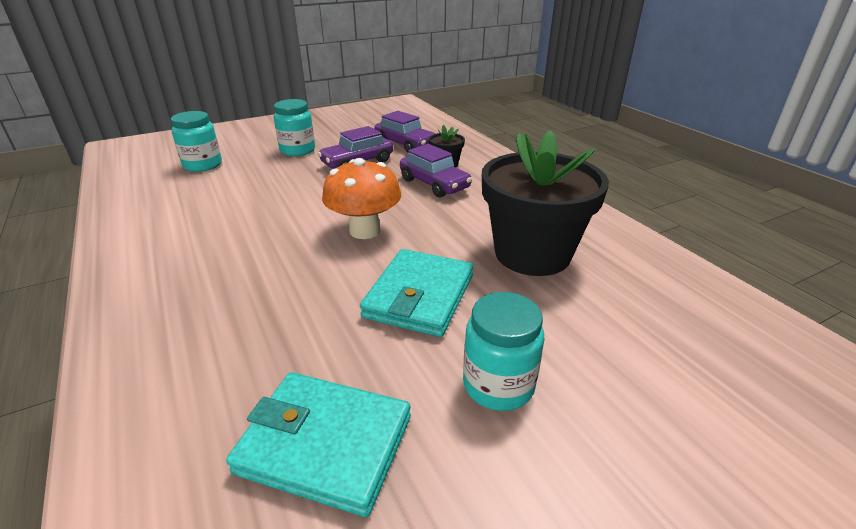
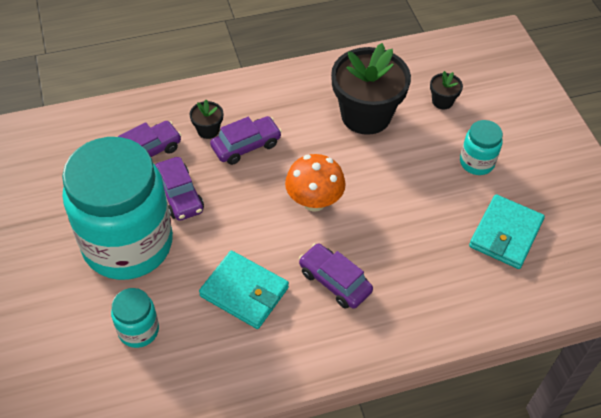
camera: 80 degrees left, 20 degrees up
(239, 257) = (334, 281): none -> purple car
(297, 150) = (128, 244): turquoise jar -> turquoise jar, size x2.35
(419, 296) = (401, 181): turquoise wallet -> turquoise wallet (244, 292)
(621, 328) = (442, 101): none -> black flower pot

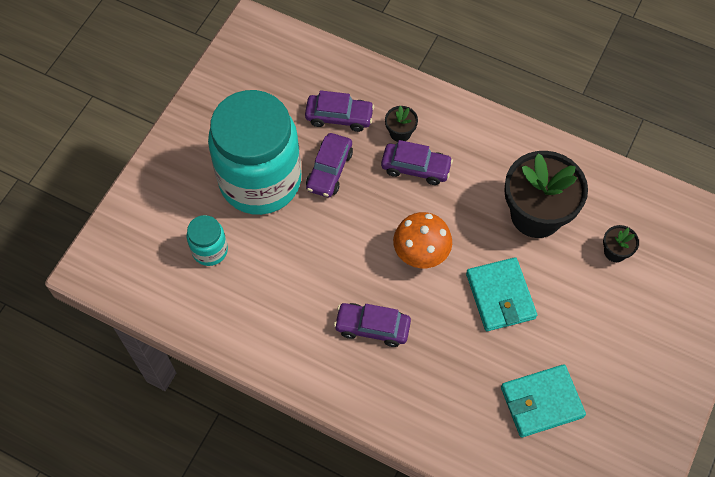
camera: 45 degrees right, 10 degrees up
(244, 292) = (303, 282): turquoise wallet -> turquoise wallet (500, 296)
(334, 281) = (372, 327): purple car -> purple car turned 75 degrees counterclockwise
(476, 162) = (584, 326): turquoise jar -> none

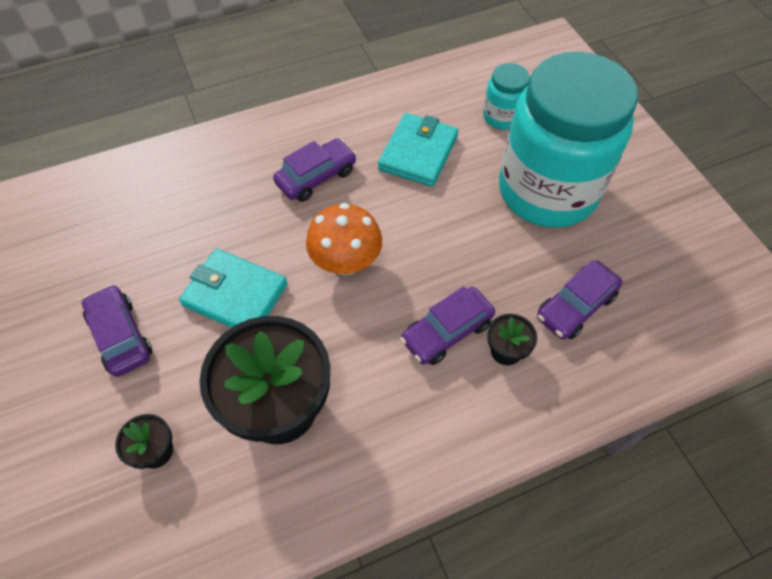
camera: 130 degrees right, 5 degrees down
(329, 170) = (512, 252): purple car -> purple car (121, 336)
(541, 402) = (114, 247): turquoise wallet -> turquoise wallet (418, 153)

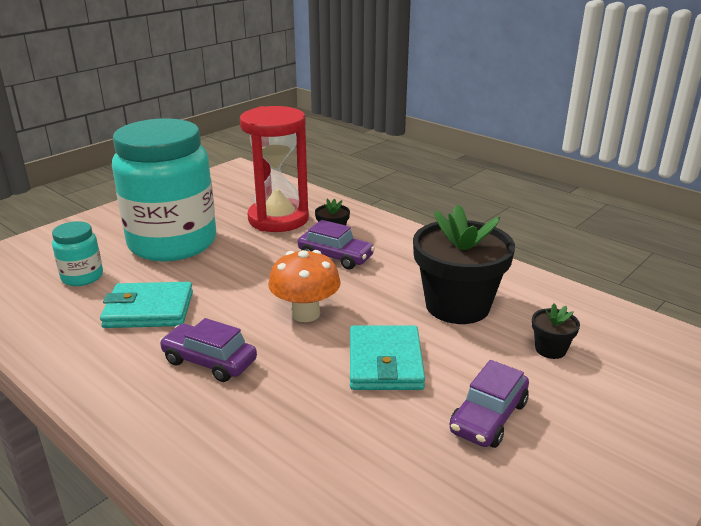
camera: 115 degrees left, 30 degrees down
(575, 306) = (278, 219): purple car -> red hourglass

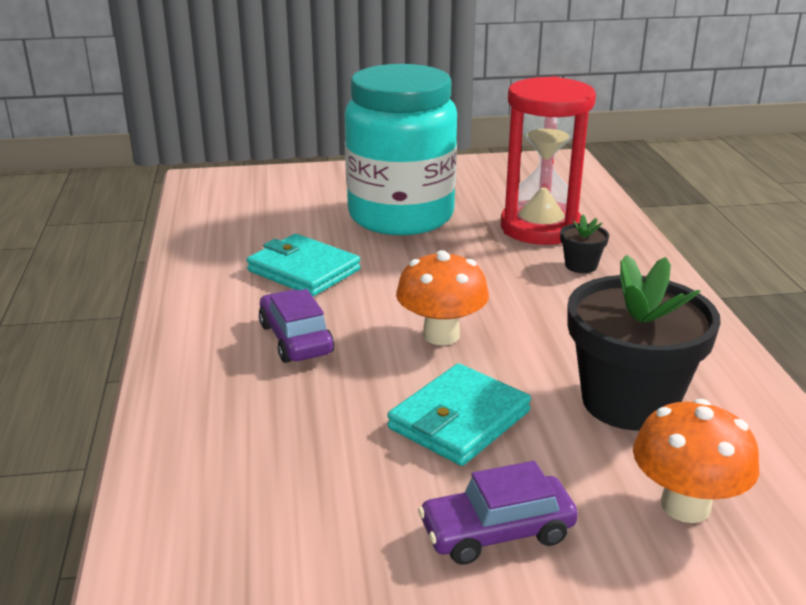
camera: 40 degrees right, 0 degrees up
(82, 277) = (286, 220): turquoise jar -> none
(335, 257) = (552, 290): purple car -> none
(550, 349) = (685, 506): black flower pot -> orange mushroom

